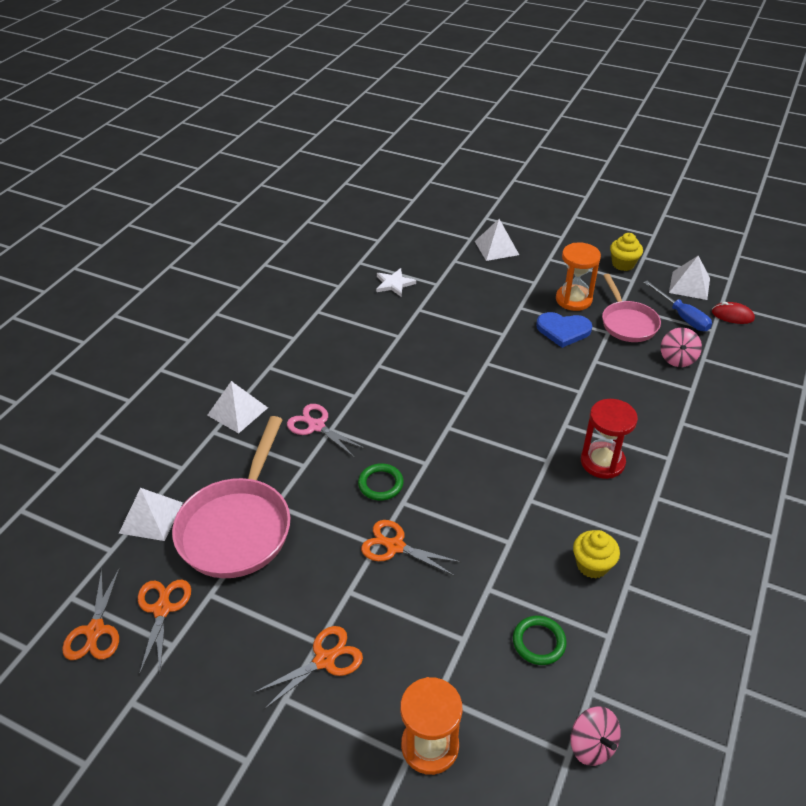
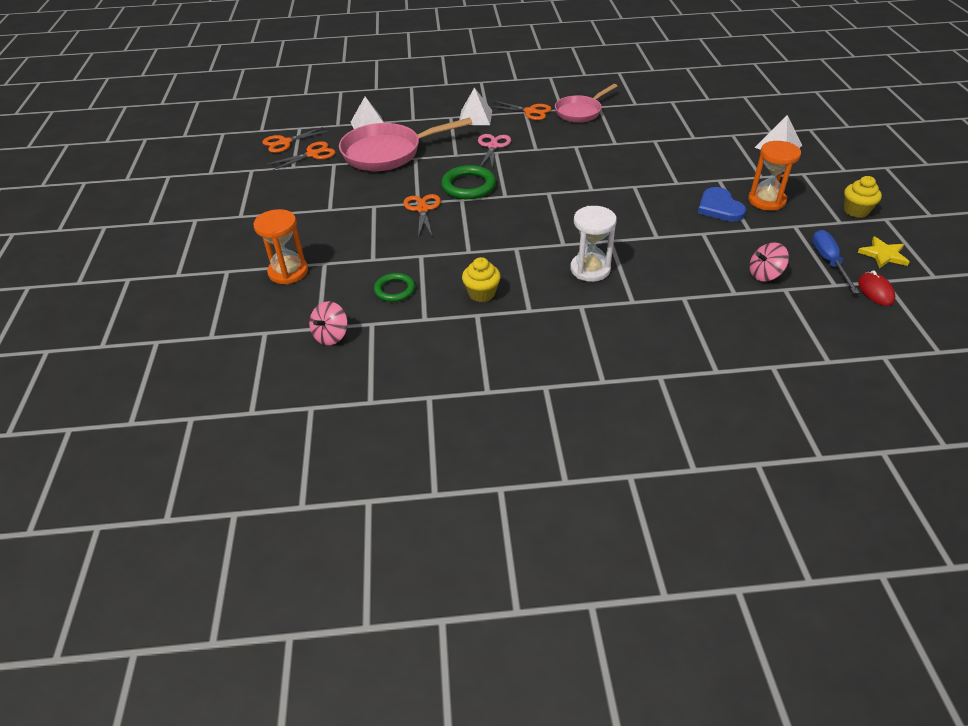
camera: 60 degrees right, 0 degrees up
(324, 660) = (319, 216): orange scissors -> orange scissors (530, 111)
(380, 484) = (468, 186): green ring -> green ring, size x1.56
(394, 284) = (668, 122): white star -> none
(602, 462) = (590, 269): red hourglass -> white hourglass
(627, 323) = (775, 235): pink pan -> pink pan (580, 112)
(682, 316) = (829, 262): blue screwdriver -> blue screwdriver turned 150 degrees clockwise
(689, 285) = (883, 254): white pyramid -> yellow star

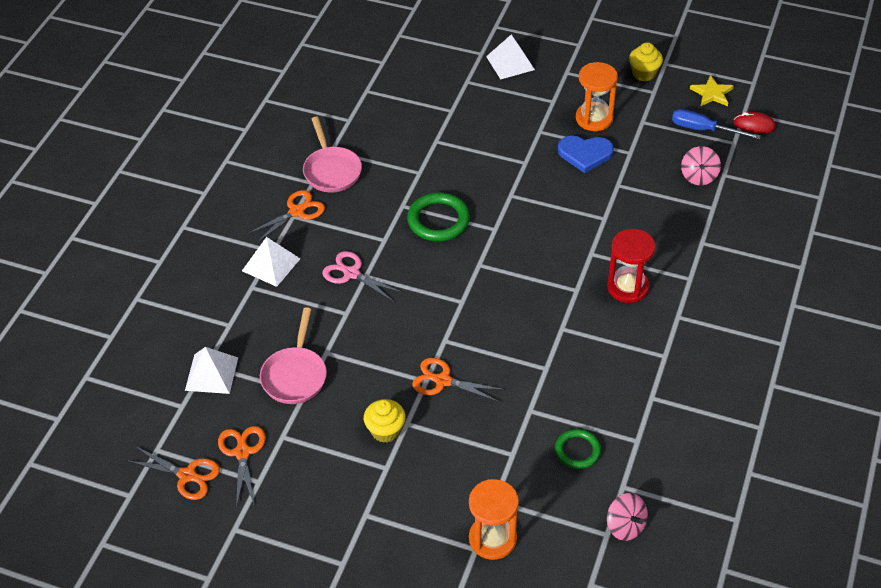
camera: 65 degrees left, 5 degrees up
(285, 142) = (187, 475): orange scissors -> orange scissors turned 60 degrees counterclockwise
(387, 153) = (295, 375): pink pan -> pink pan, size x0.63
(468, 186) = (422, 325): green ring -> green ring (438, 220)
(481, 293) = (621, 382): yellow cupcake -> yellow cupcake (385, 430)
(590, 269) = (628, 287): white hourglass -> red hourglass

